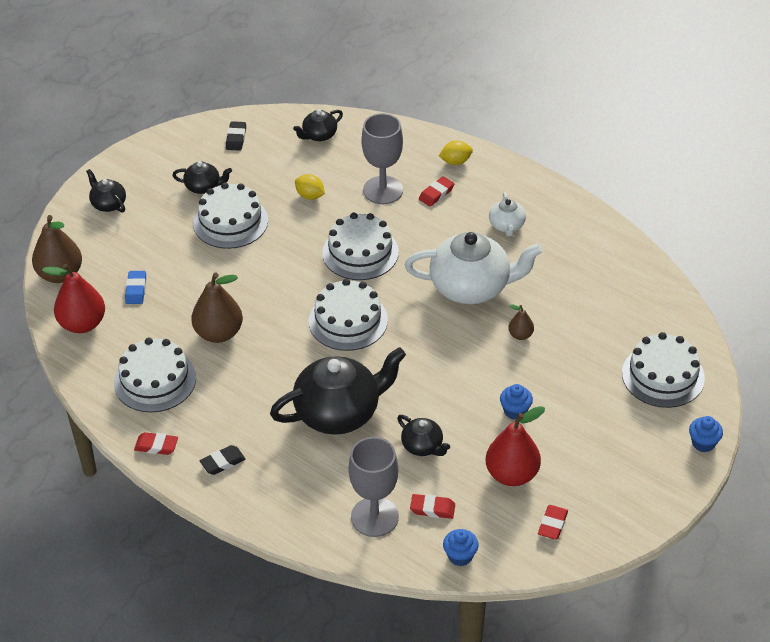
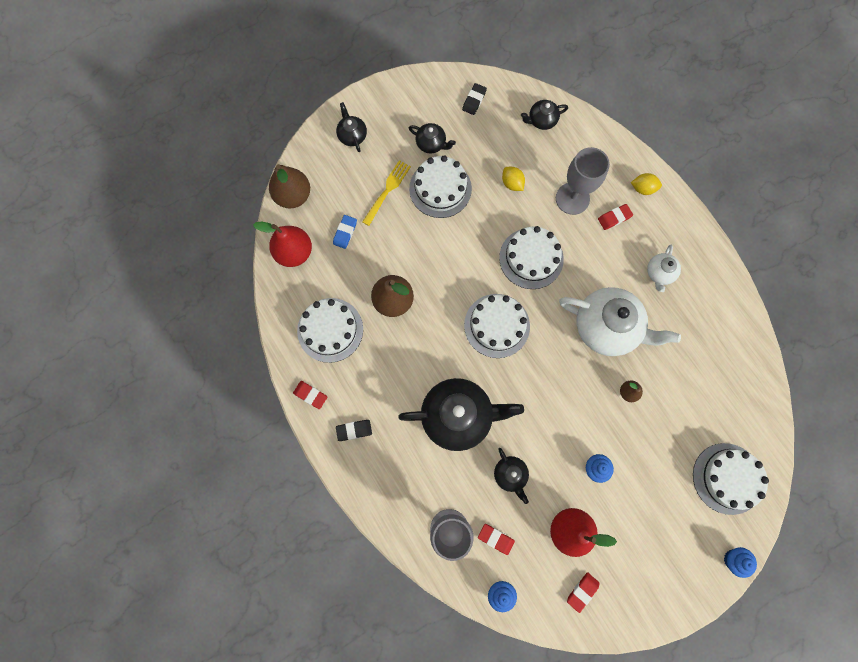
camera: 20 degrees right, 30 degrees up
(170, 240) = (387, 190): none -> yellow fork

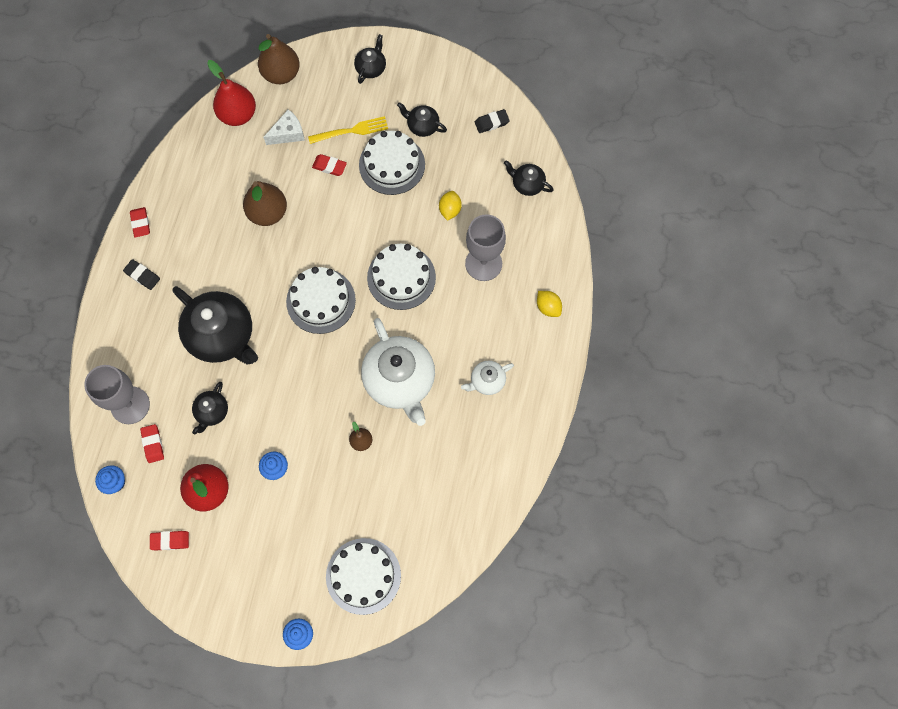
camera: 45 degrees right, 5 degrees down
(330, 330) = (202, 191): white cake -> none
(345, 233) = (288, 133): blue eraser -> white cheese
(431, 144) = (422, 126): black teapot -> black teapot turned 135 degrees clockwise
(614, 218) = (499, 308): red eraser -> red eraser (329, 166)

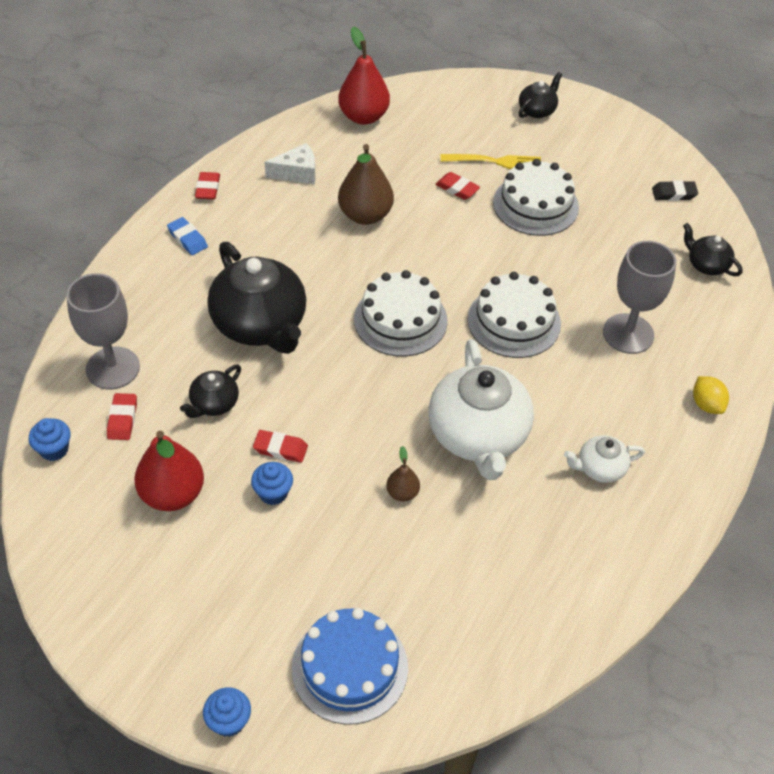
camera: 15 degrees right, 20 degrees down
(142, 275) = (187, 239): black eraser -> blue eraser
(170, 541) = (95, 540): red eraser -> red eraser (280, 449)
(281, 74) = (428, 92): brown pear -> none
(288, 133) = (417, 147): white cheese -> white cheese (297, 173)
(363, 576) = (349, 667): white cake -> blue cake
(422, 126) = (585, 177): black teapot -> none
(450, 210) = (597, 267): yellow lemon -> none

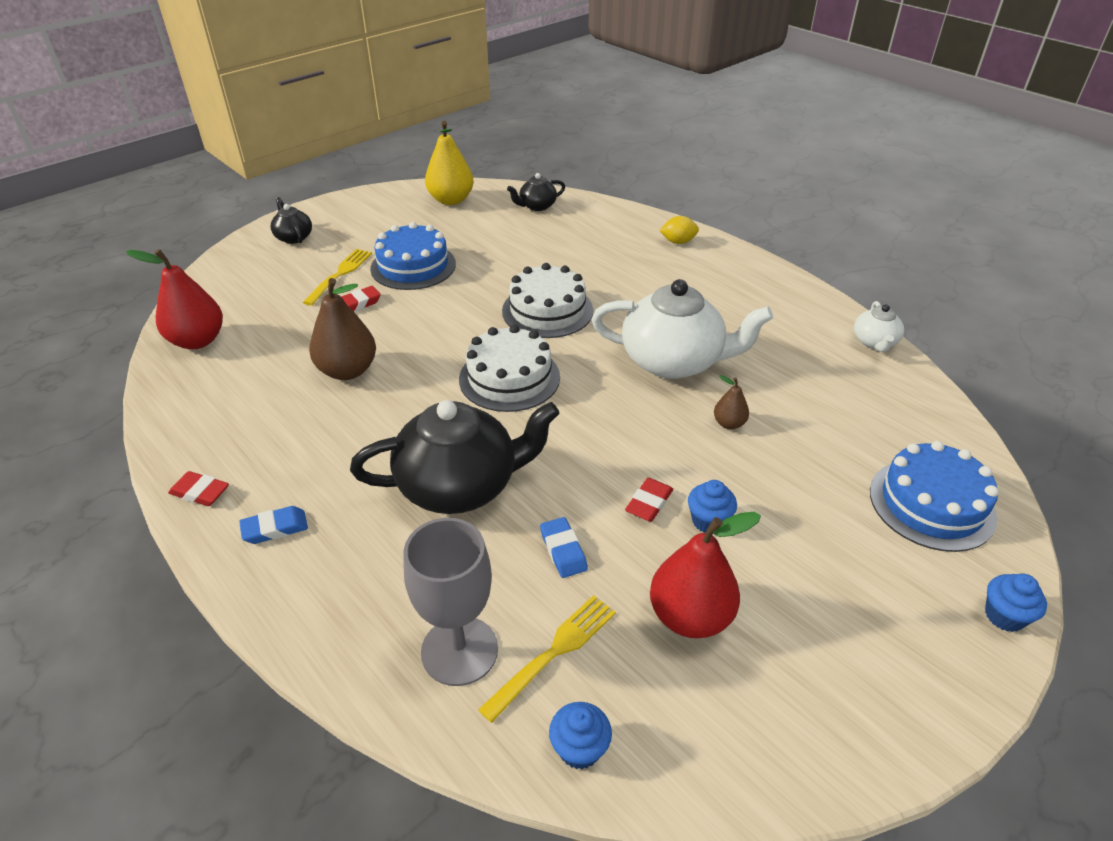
camera: 70 degrees left, 10 degrees down
(122, 419) = (553, 652): red eraser -> yellow fork
(214, 404) = (563, 550): black teapot -> blue eraser
(297, 173) = (240, 408): white cheese -> none
(535, 205) = (413, 266): white cake -> blue cake
(600, 468) = (727, 305): white teapot -> white teapot (874, 342)
(628, 334) = (590, 257): grey goblet -> none
(674, 194) = (451, 200): black eraser -> yellow pear

